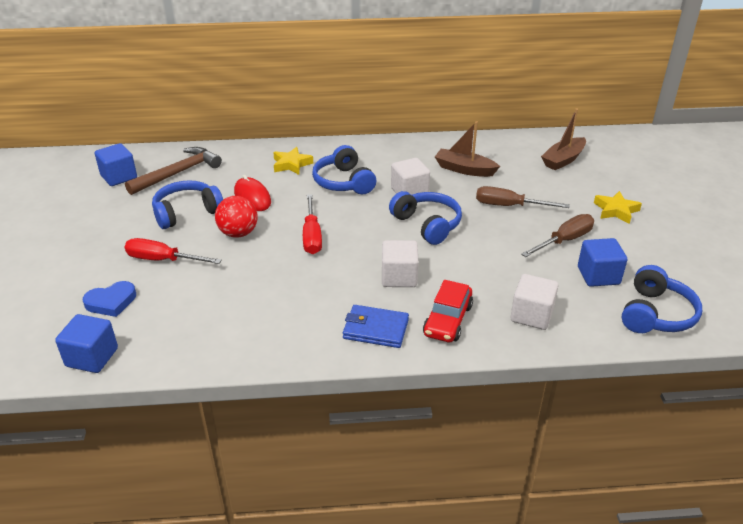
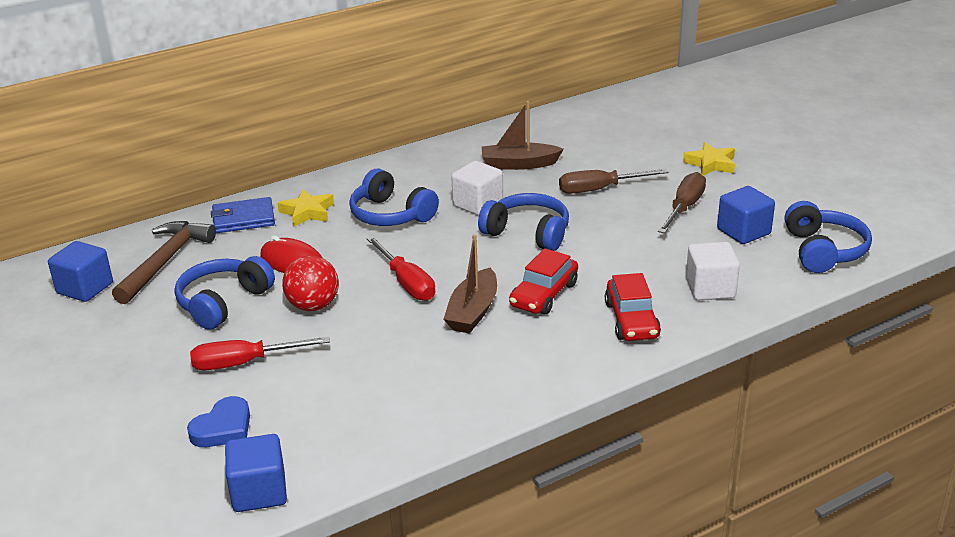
camera: 25 degrees left, 5 degrees down
(375, 329) = (564, 353): blue wallet -> blue wallet (243, 219)
(399, 277) = (544, 295): white cube -> red car
(563, 160) = (617, 127): brown boat -> brown boat (473, 312)

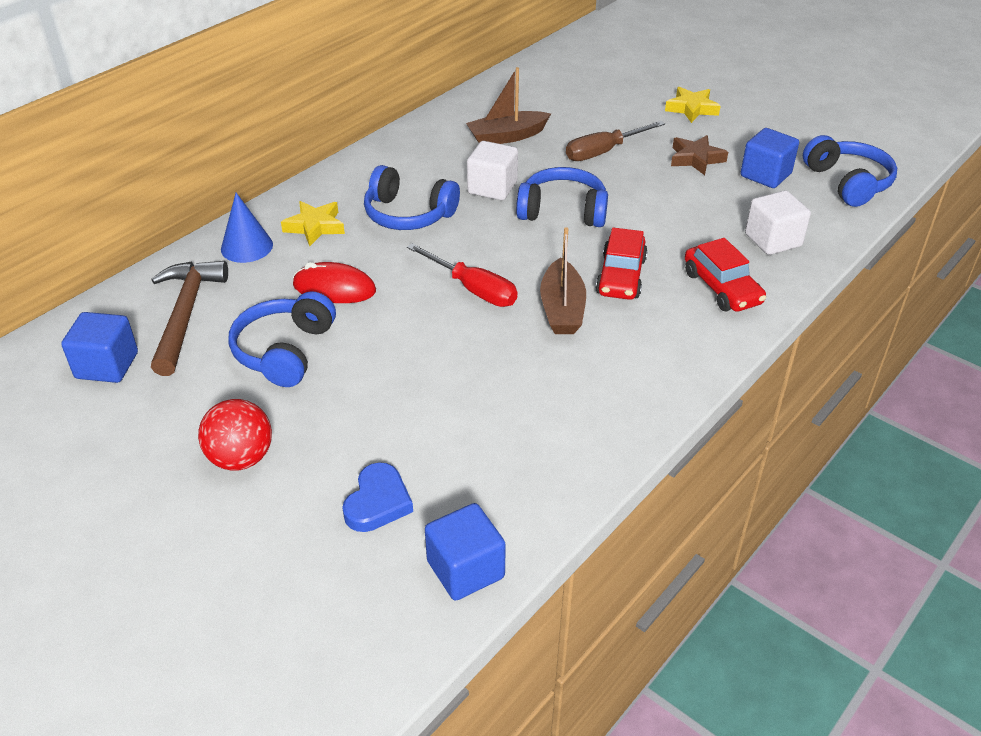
camera: 20 degrees left, 10 degrees up
(243, 219) = (247, 247): blue wallet -> blue cone
(245, 363) = (354, 418): red screwdriver -> none
(313, 306) = (389, 335): red ball -> red ball (241, 458)
(684, 208) = (696, 159): brown screwdriver -> brown star

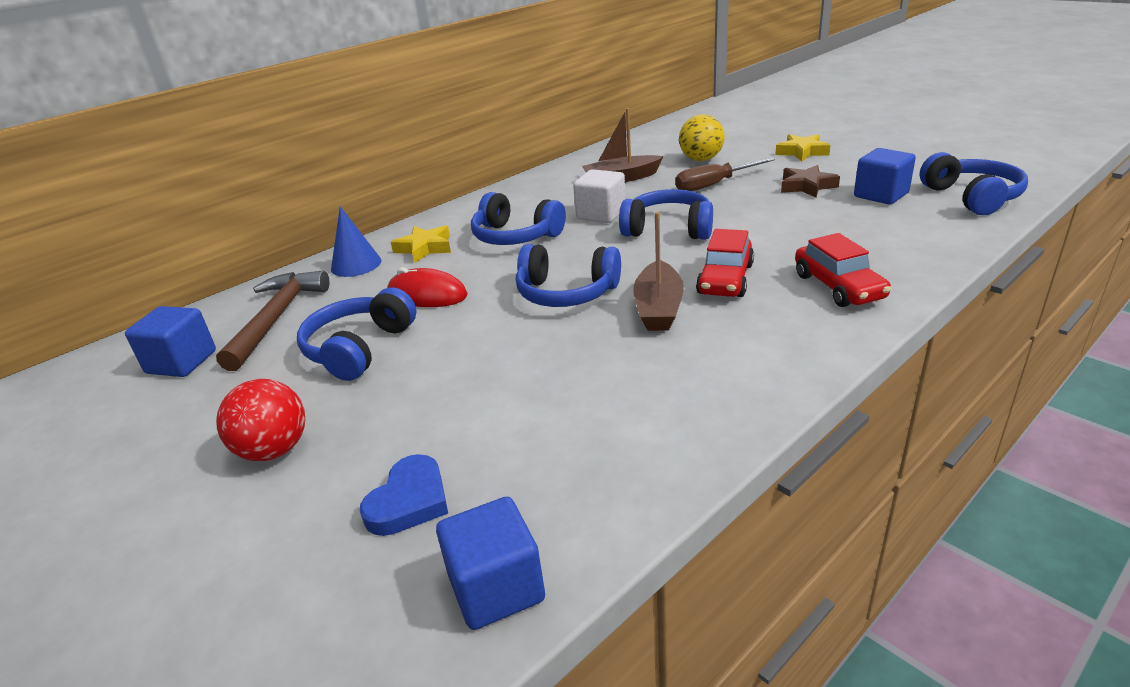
camera: 10 degrees right, 10 degrees down
(473, 289) = (566, 293): red screwdriver -> blue headphones
(588, 113) = (701, 159): none -> yellow ball
(773, 240) = (894, 245): white cube -> none

